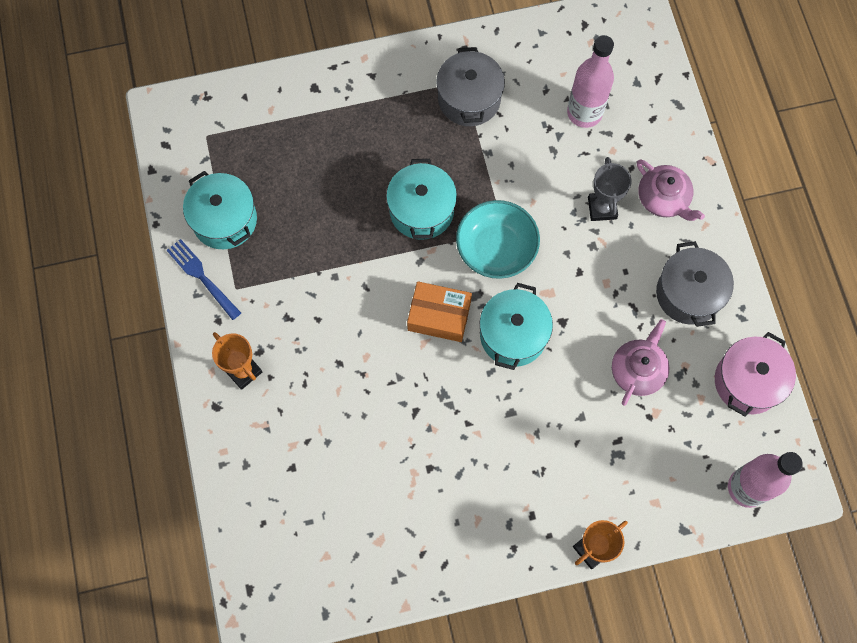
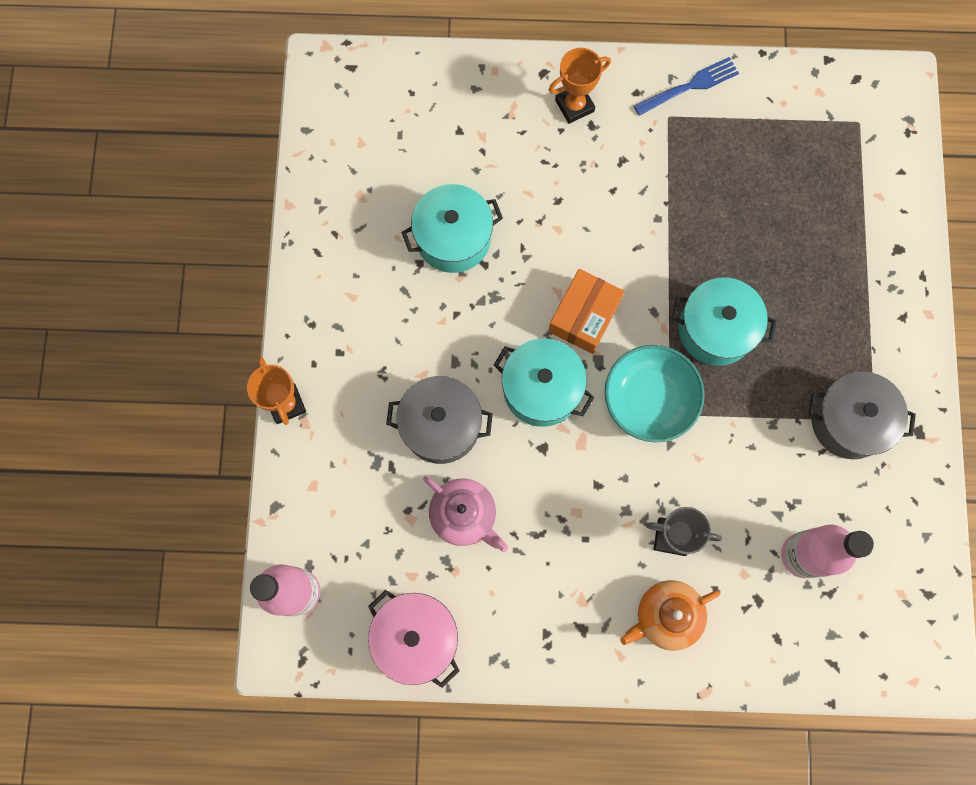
camera: 105 degrees right, 5 degrees up
(225, 220) = (751, 121): turquoise pot -> turquoise pot (453, 238)
(663, 198) = (666, 616): pink teapot -> orange teapot
(688, 293) = (539, 605): grey pot -> grey pot (441, 425)

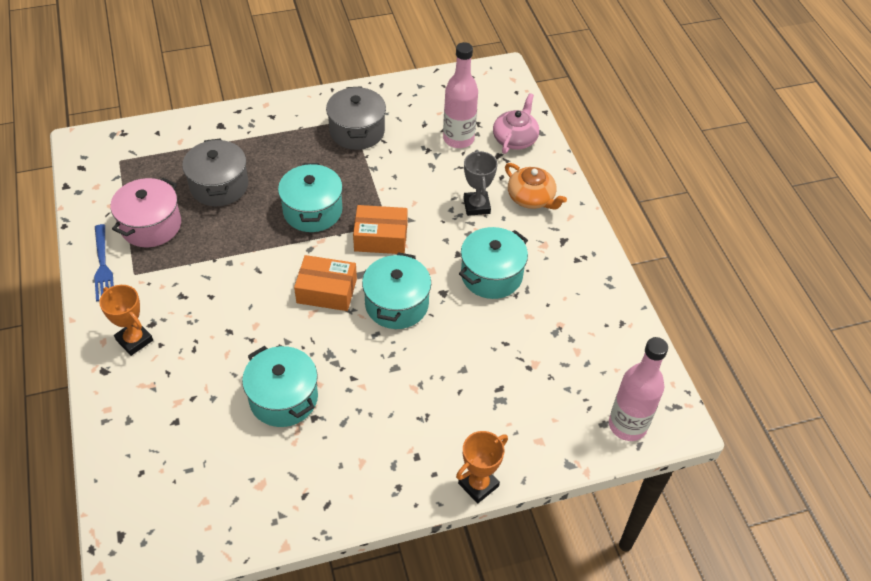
camera: 110 degrees left, 25 degrees down
(416, 637) = (620, 336): pink pot -> pink pot (151, 225)
(441, 425) = (451, 363): grey pot -> grey pot (219, 186)
(464, 515) = (515, 329): pink teapot -> pink teapot (515, 138)
(552, 515) = (491, 275): none -> turquoise pot
(649, 399) = (381, 238): turquoise bowl -> orange box
(689, 86) = (103, 265): blue fork -> blue fork turned 150 degrees counterclockwise

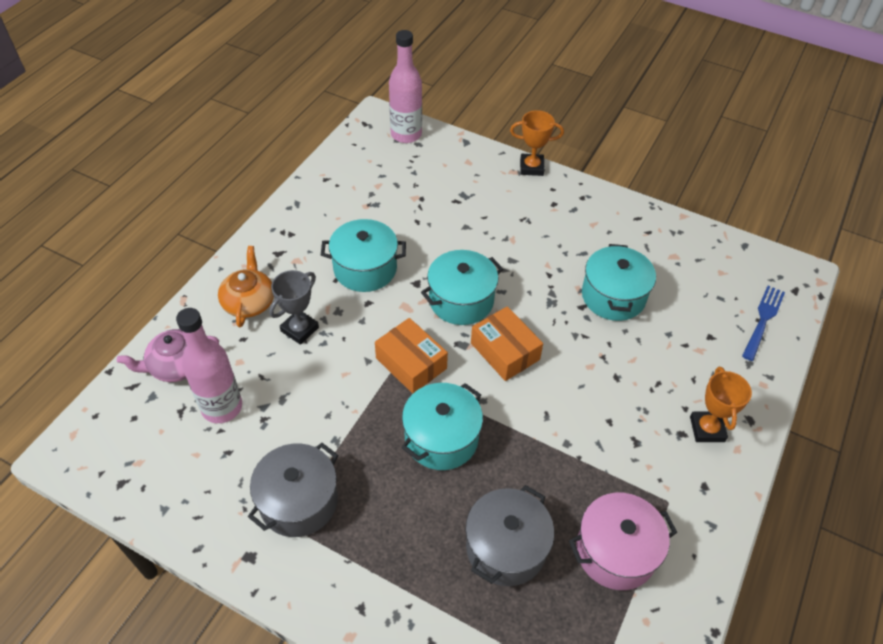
camera: 135 degrees left, 0 degrees up
(103, 265) = (696, 537): blue fork -> blue fork (763, 320)

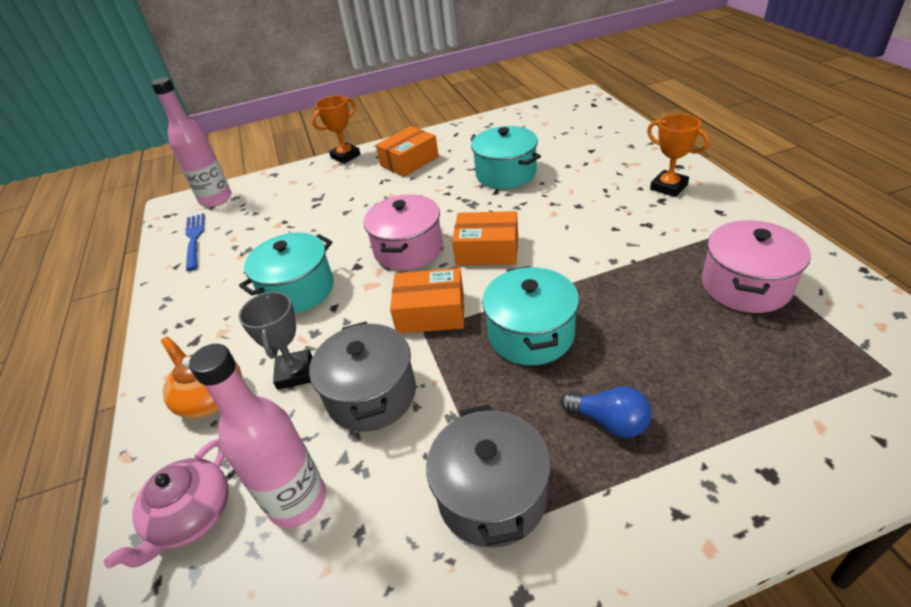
camera: 40 degrees left, 10 degrees down
(402, 532) = (609, 422): none -> blue light bulb
(461, 300) = (408, 249): turquoise pot -> pink pot
(506, 547) = (689, 352): grey pot -> grey pot (371, 395)
(566, 216) = (409, 161): none -> orange box
(763, 320) = (602, 125): blue fork -> blue fork (194, 239)

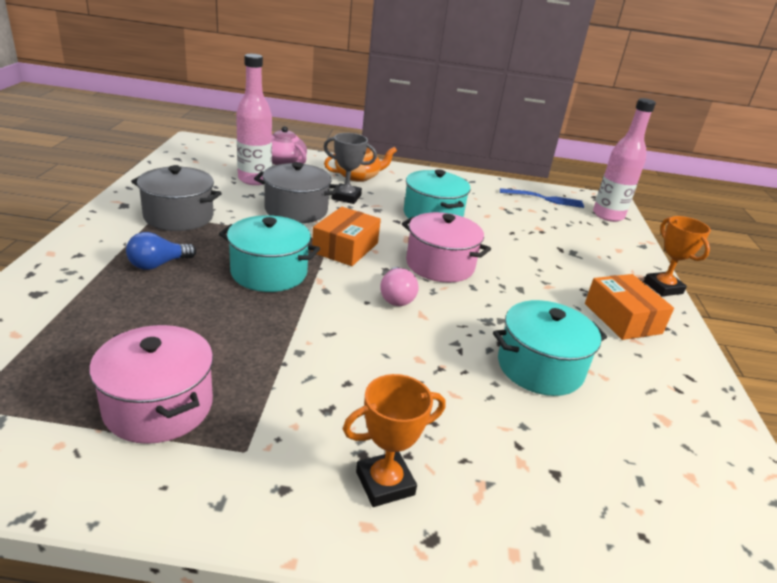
camera: 105 degrees right, 10 degrees down
(487, 250) = (396, 297): orange box -> pink light bulb

